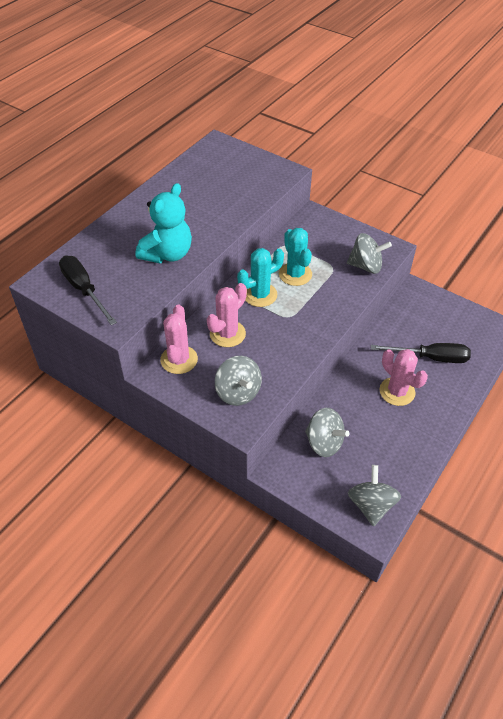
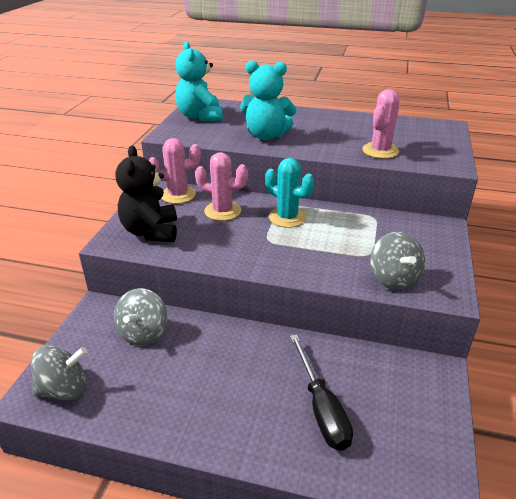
camera: 70 degrees right, 15 degrees down
(84, 290) = (200, 116): black screwdriver -> turquoise teddy bear
(238, 392) = (151, 232): grey spinning top -> black teddy bear
(295, 274) = (334, 232): turquoise cactus -> none
(397, 391) = (243, 382): pink cactus -> pink cactus (380, 151)

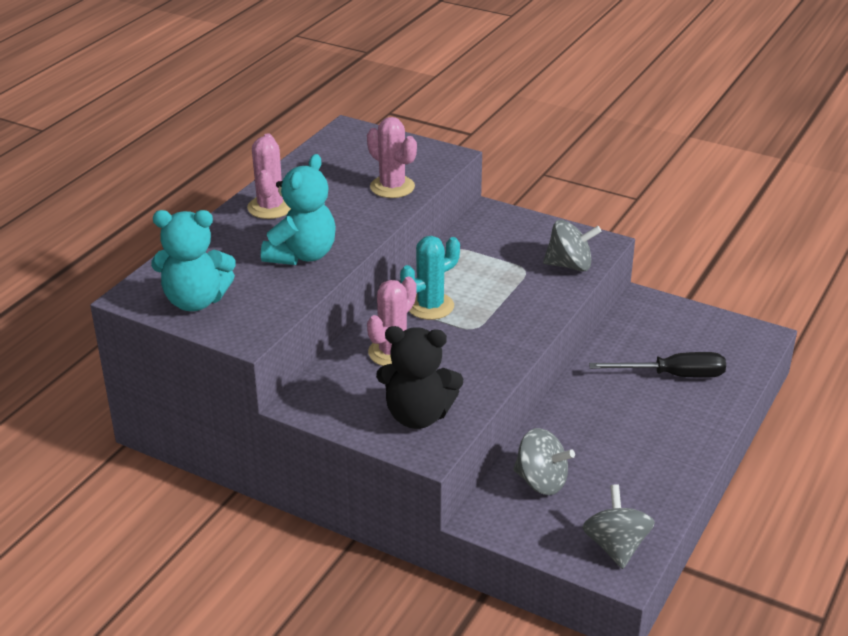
camera: 75 degrees left, 0 degrees up
(178, 195) = (331, 385): pink cactus -> pink cactus (270, 207)

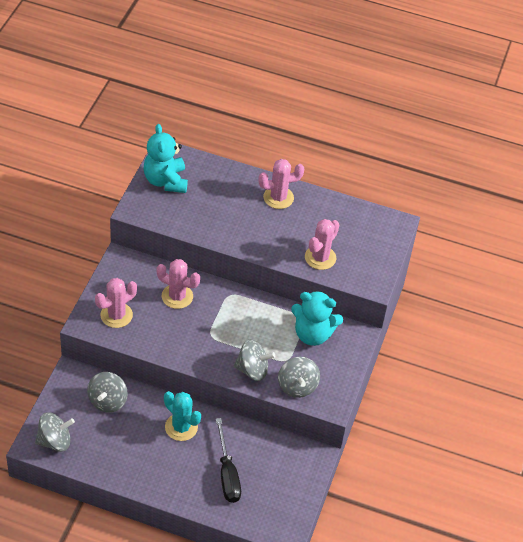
camera: 75 degrees right, 15 degrees up
(302, 255) = (224, 222): turquoise teddy bear -> turquoise teddy bear (313, 334)
(418, 416) = (116, 315): black teddy bear -> pink cactus
(430, 306) = (231, 310): turquoise cactus -> turquoise cactus (181, 427)
(539, 298) = (252, 370): none -> grey spinning top

